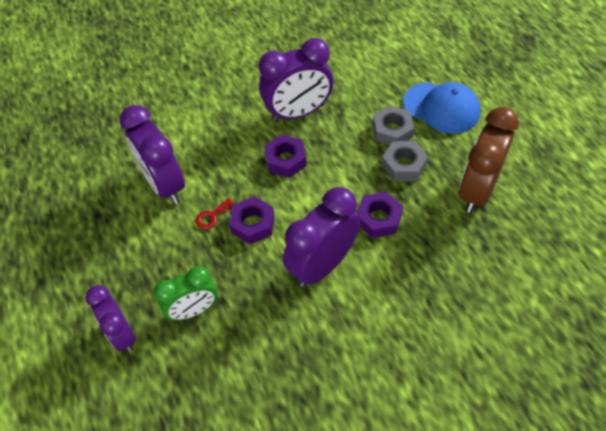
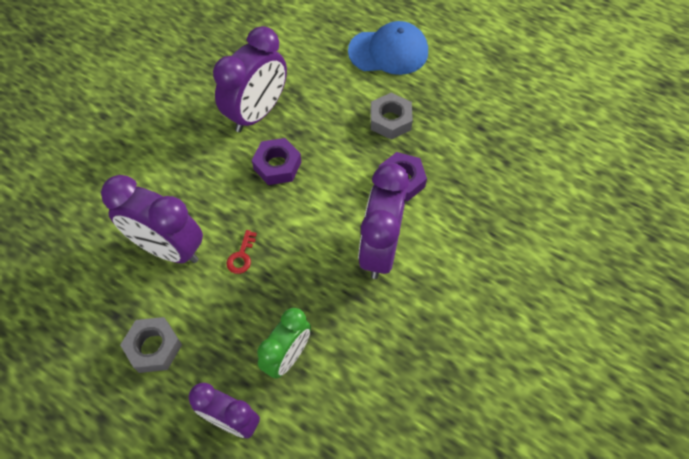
camera: 35 degrees left, 5 degrees up
(253, 224) = (288, 243): purple nut -> none
(392, 130) = (359, 92): grey nut -> grey nut (154, 347)
(477, 190) = (467, 114): brown clock -> none

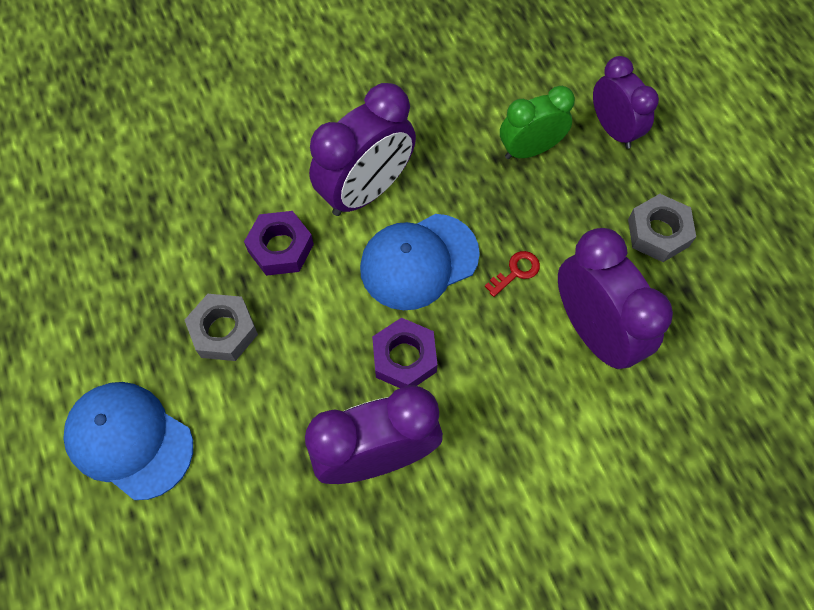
camera: 145 degrees left, 5 degrees up
(310, 224) = (419, 261): none -> blue cap

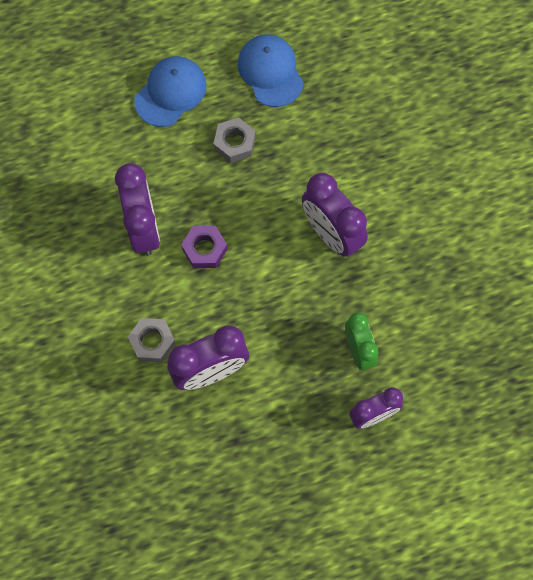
camera: 95 degrees right, 5 degrees up
(281, 248) = (291, 178): purple nut -> none
(419, 261) = (273, 264): blue cap -> blue cap (270, 72)
(516, 271) = (259, 327): red key -> none
(658, 233) = (281, 430): grey nut -> grey nut (152, 342)

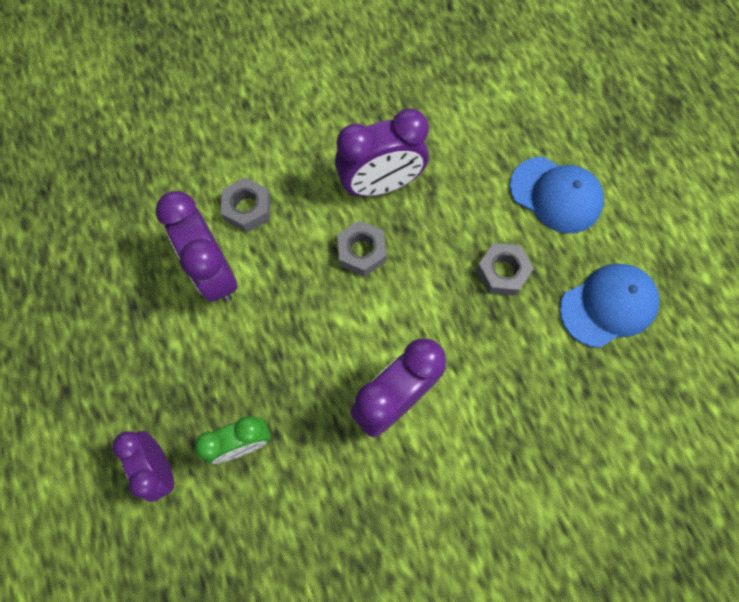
camera: 85 degrees right, 0 degrees up
(204, 249) = (361, 251): purple nut -> grey nut

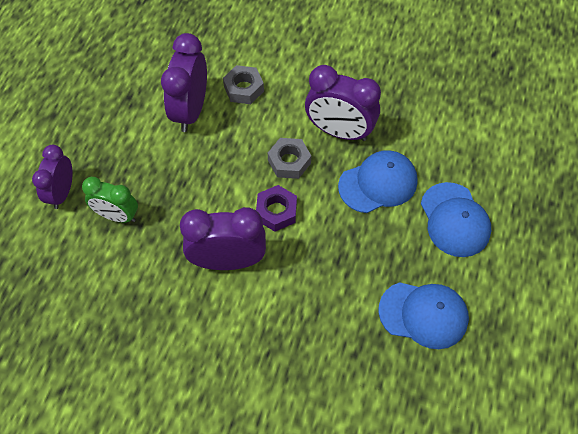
camera: 40 degrees right, 10 degrees down
(395, 312) = (276, 211): none -> purple nut
(461, 211) = (378, 183): none -> blue cap
(502, 272) = (369, 239): grey nut -> none

